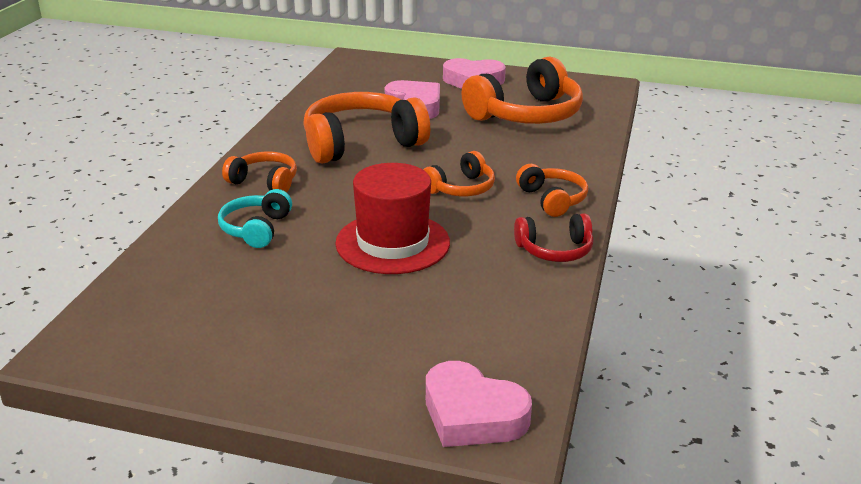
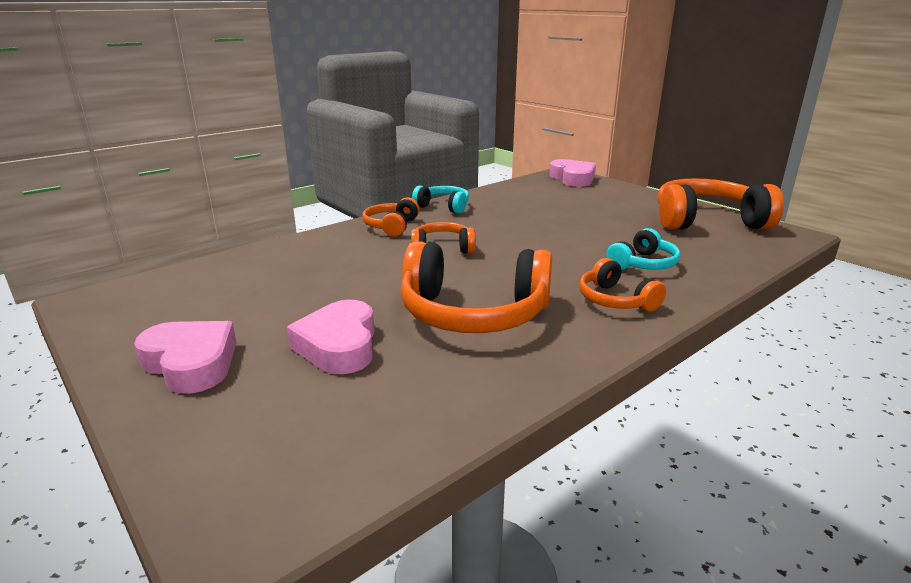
camera: 145 degrees left, 5 degrees down
(392, 243) = (541, 232): red hat -> none
(526, 115) = (253, 292): orange headphones -> orange headphones (707, 221)
(555, 250) = (443, 207): red headphones -> turquoise headphones

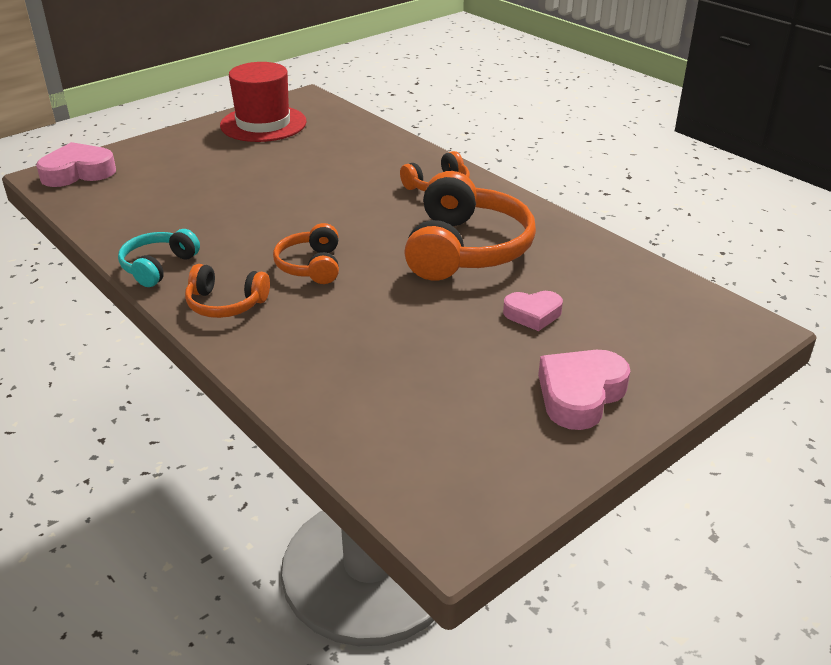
camera: 90 degrees left, 10 degrees up
(339, 345) = (533, 314): pink heart -> pink heart, size x0.64
(643, 264) = (365, 166): turquoise headphones -> none
(707, 221) = (263, 124): orange headphones -> red hat

